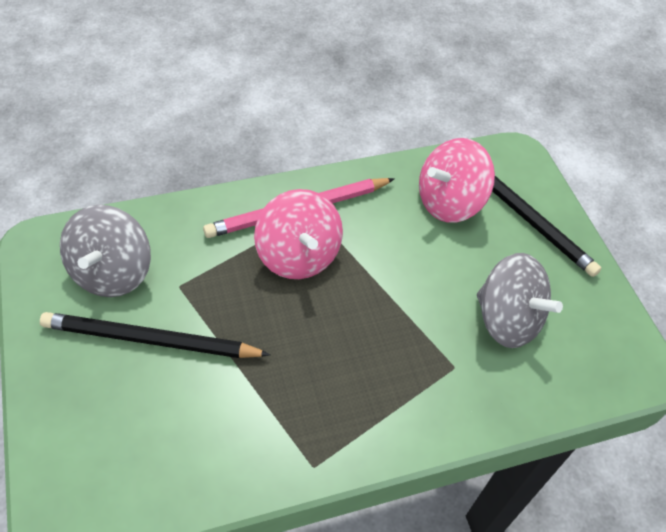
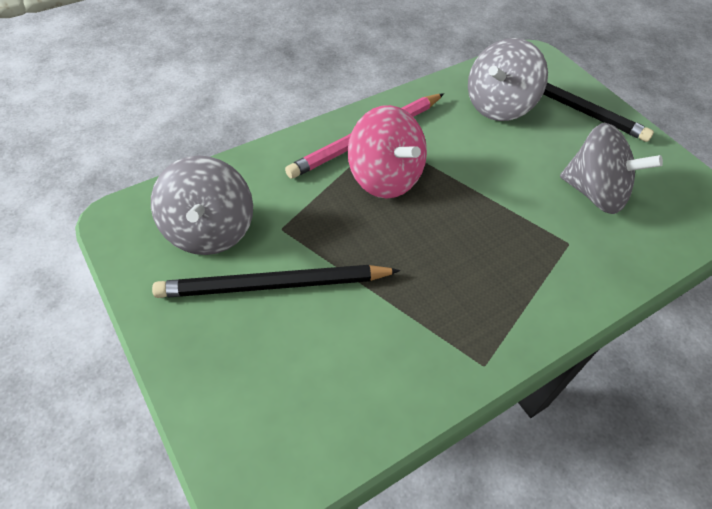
camera: 15 degrees left, 0 degrees up
(449, 202) = (498, 105): pink spinning top -> grey spinning top

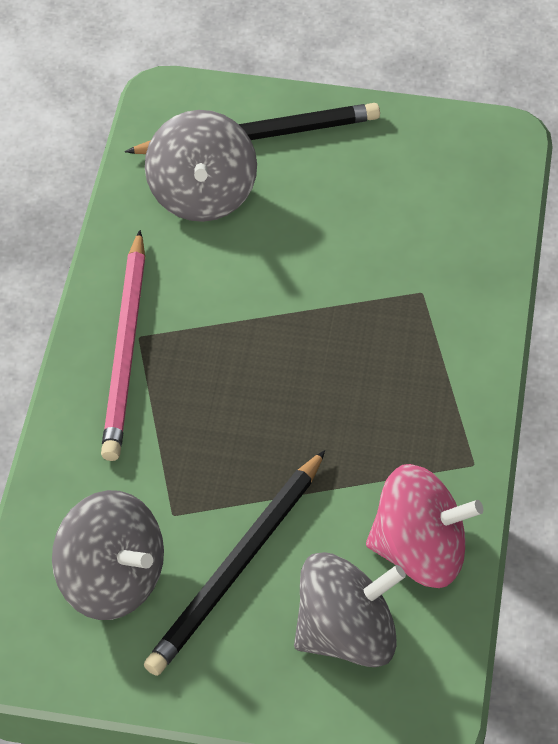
camera: 45 degrees left, 0 degrees up
(384, 177) = (196, 376): pink spinning top -> pink spinning top (419, 551)
(594, 192) = (390, 219): grey spinning top -> grey spinning top (346, 633)

